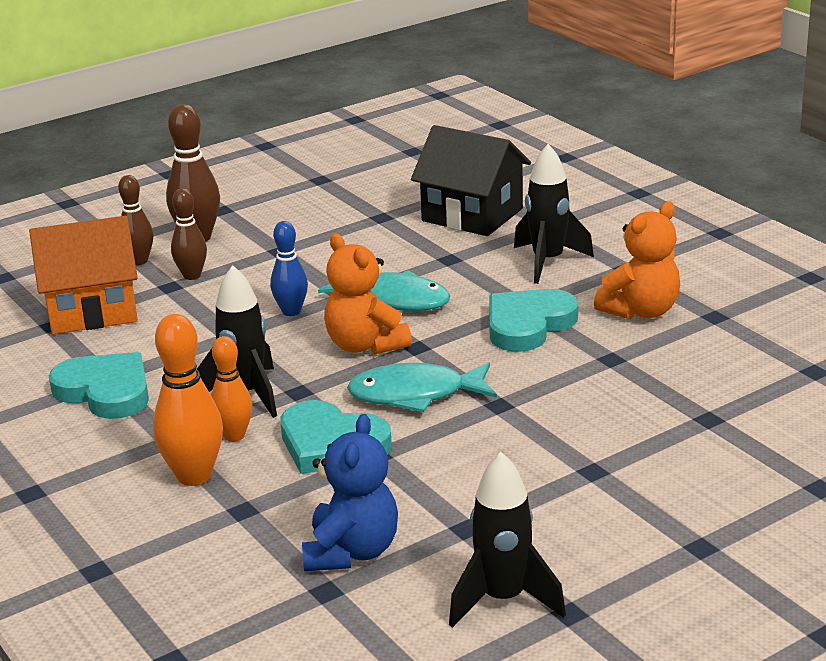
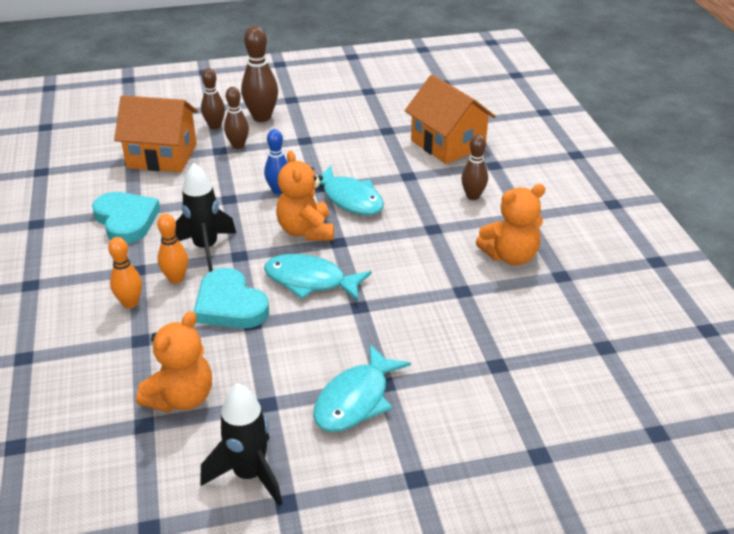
camera: 20 degrees right, 10 degrees up
(194, 476) = (130, 303): orange bowling pin -> orange bowling pin, size x0.64
(351, 552) = (181, 398): blue teddy bear -> orange teddy bear
(472, 215) = (447, 144): black house -> orange house
(528, 324) = (424, 245): turquoise heart -> none
(548, 262) = (473, 196): black rocket -> brown bowling pin
(571, 495) = (356, 400): none -> turquoise fish

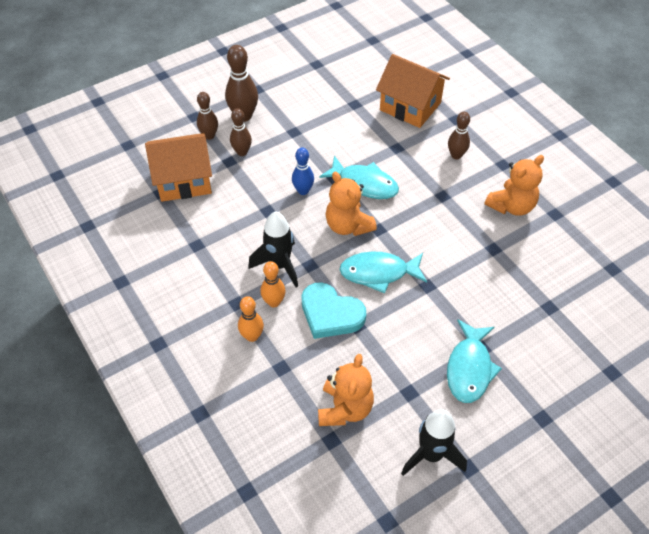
camera: 20 degrees left, 15 degrees up
(126, 220) = (196, 256): turquoise heart -> none

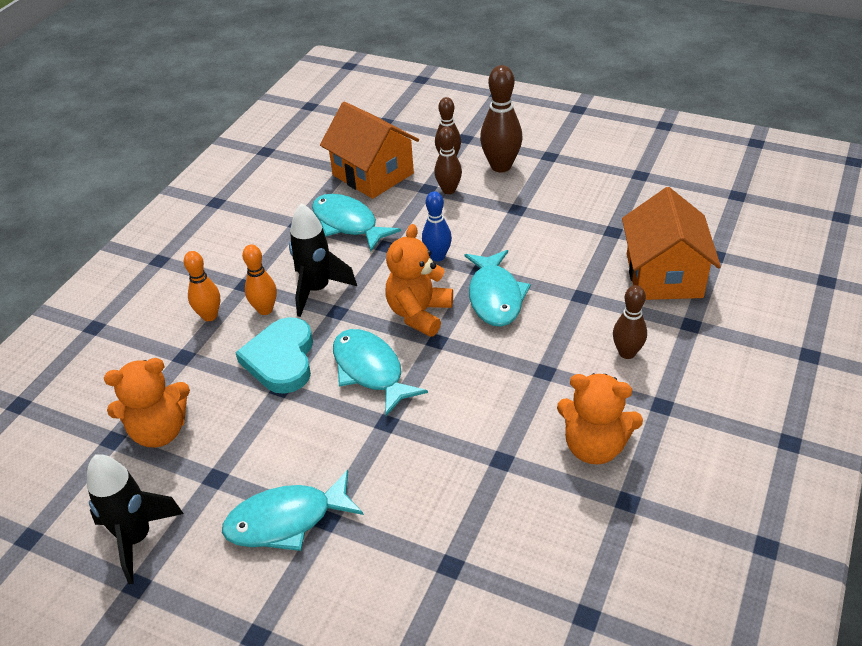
camera: 60 degrees right, 10 degrees down
(225, 218) = (348, 224): none -> turquoise fish

